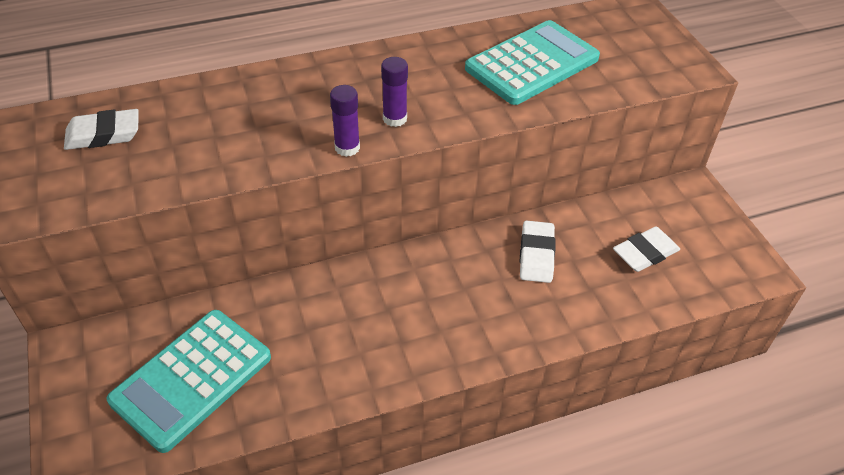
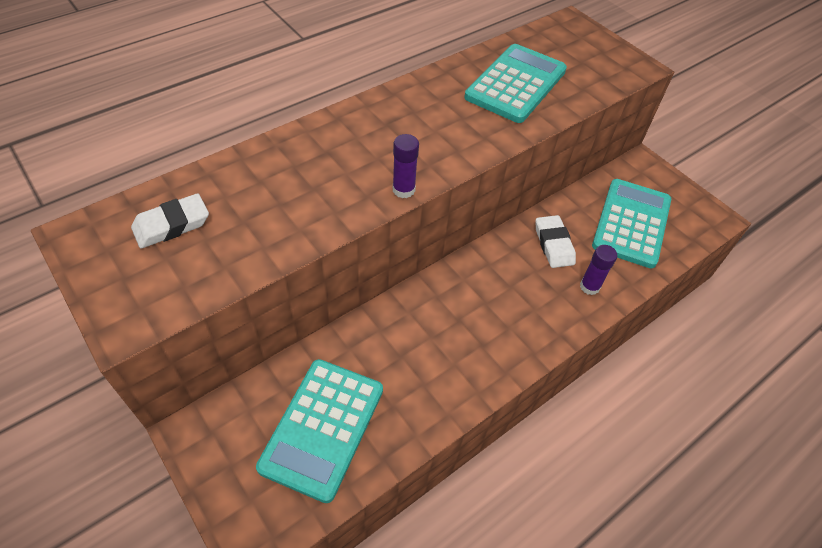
camera: 20 degrees left, 5 degrees up
(395, 119) = (430, 155): purple glue stick -> purple glue stick (589, 286)
(645, 253) = (631, 223): white eraser -> turquoise calculator

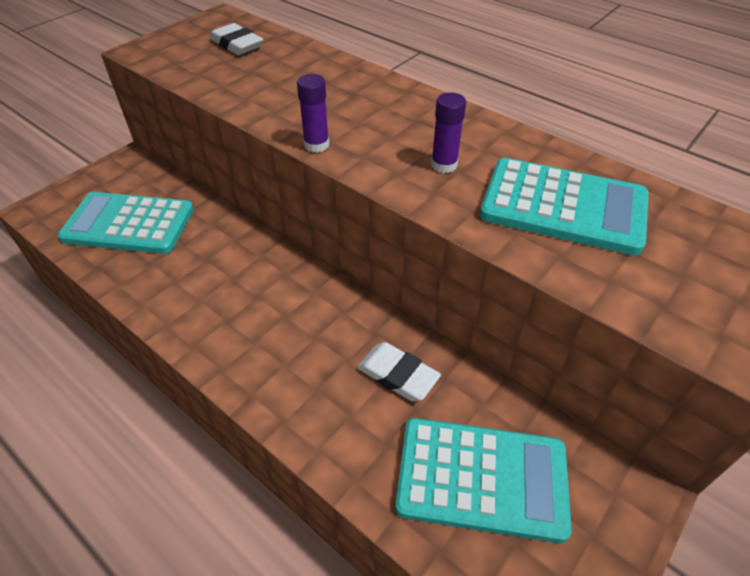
camera: 80 degrees right, 5 degrees down
(553, 244) = (397, 375): white eraser -> white eraser turned 60 degrees clockwise
(589, 286) = (335, 424): purple glue stick -> purple glue stick (444, 165)

